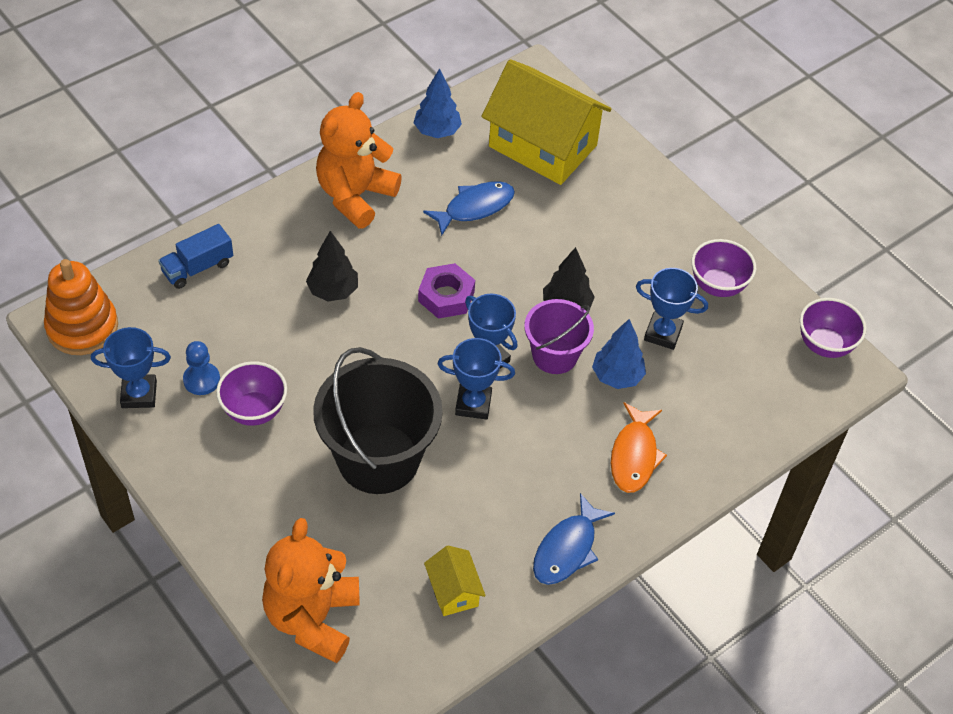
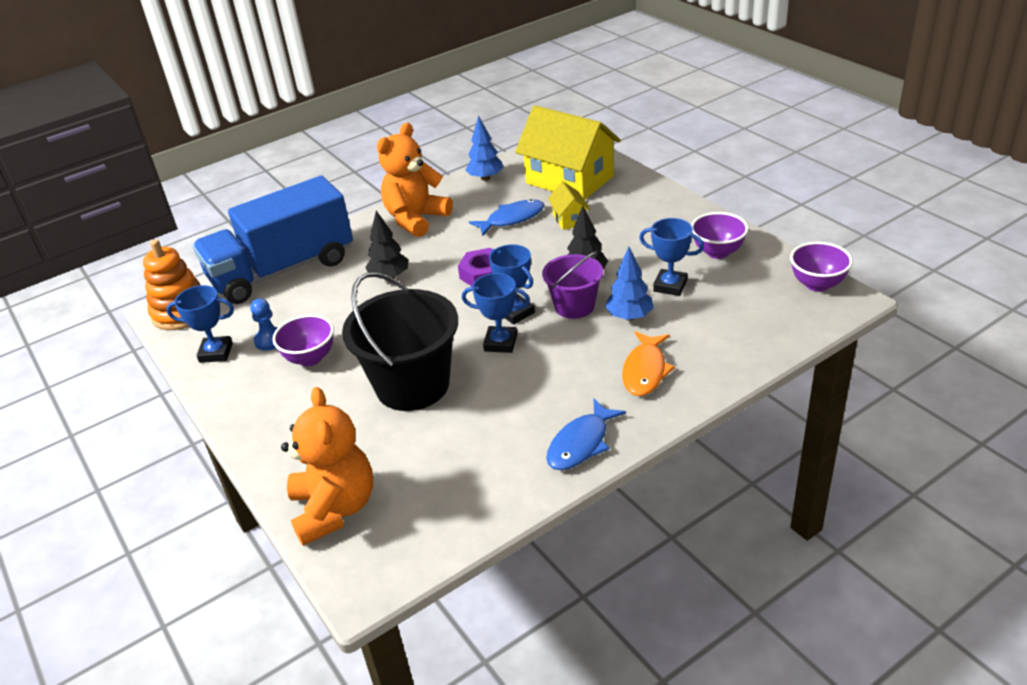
camera: 10 degrees right, 15 degrees down
(197, 268) = (282, 270): blue truck -> blue truck, size x2.49
(312, 618) = (334, 509): orange teddy bear -> orange teddy bear turned 150 degrees clockwise
(453, 591) = (470, 481): yellow house -> yellow house (569, 219)

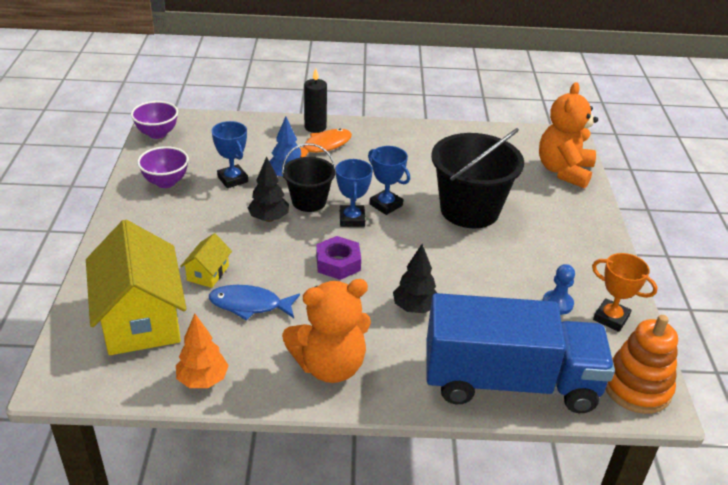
camera: 150 degrees left, 0 degrees up
(216, 353) = (611, 318): blue trophy -> orange trophy
(310, 358) = (531, 268): purple bowl -> none
(485, 178) = (203, 380): blue tree -> orange tree
(574, 306) = (309, 201): purple bucket -> black bucket
(581, 443) = (403, 135): blue fish -> none
(690, 389) = (315, 127): none -> black candle

